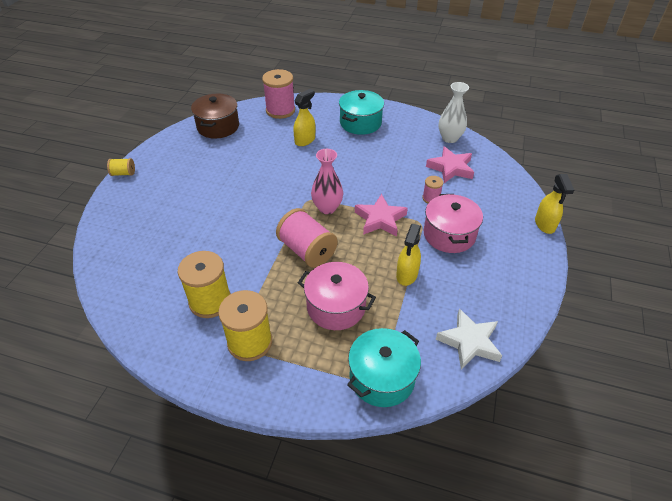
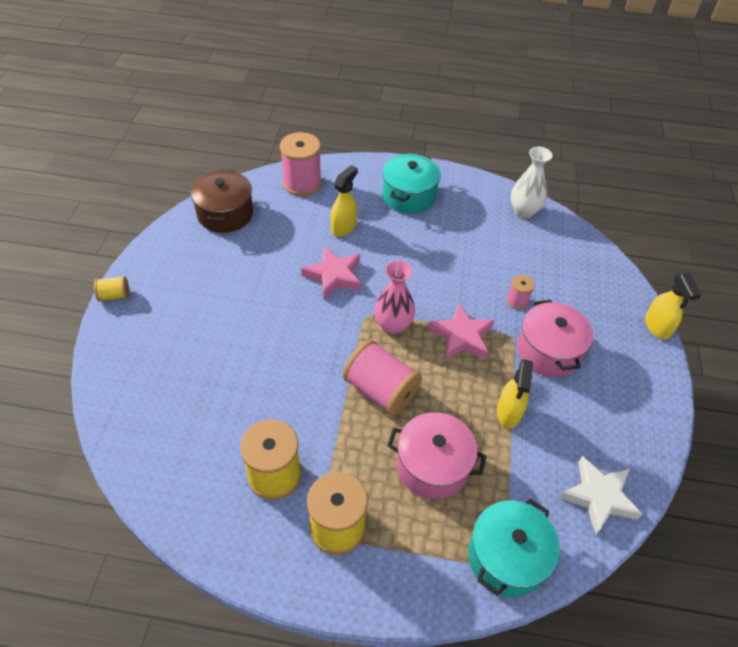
camera: 10 degrees left, 5 degrees up
(451, 168) = (533, 255): pink star -> pink star (334, 276)

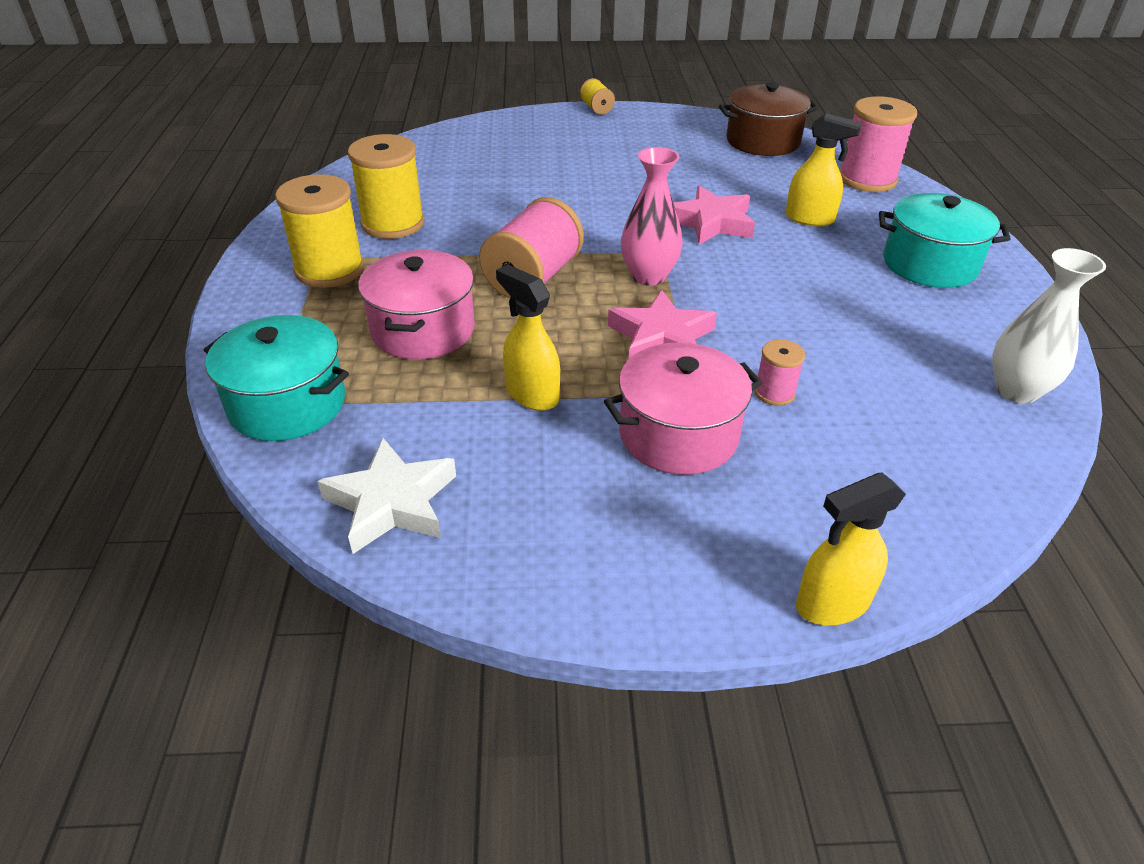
camera: 80 degrees right, 10 degrees down
(509, 413) = (531, 394): yellow spray bottle -> yellow spray bottle turned 45 degrees clockwise

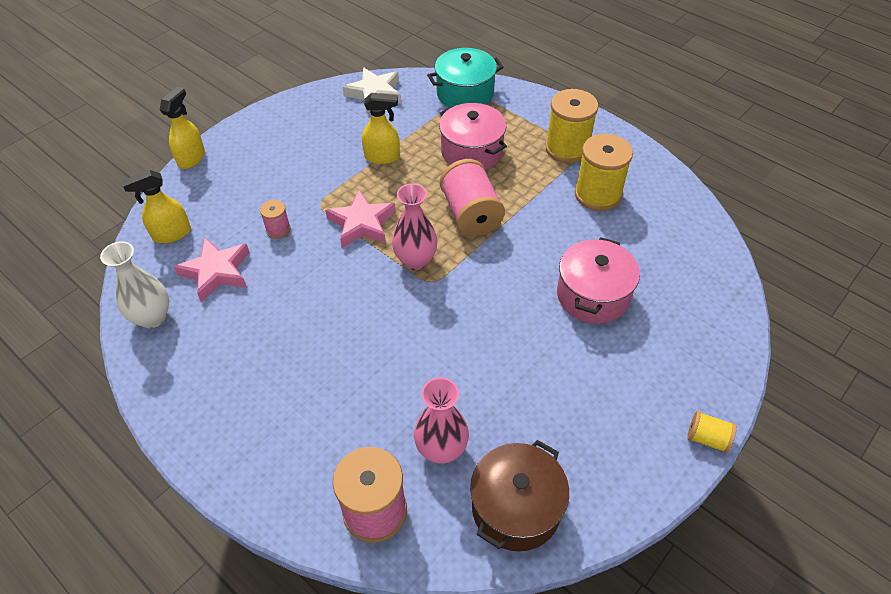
camera: 135 degrees right, 10 degrees up
(678, 434) = (302, 181): pink pot -> pink pot (592, 295)
(711, 222) = (434, 341): pink star -> pink star (216, 272)
(783, 178) = (441, 449): none -> pink vase
(810, 219) = (374, 402): yellow spray bottle -> yellow spray bottle (171, 234)
(929, 264) = (255, 409): turquoise pot -> none

